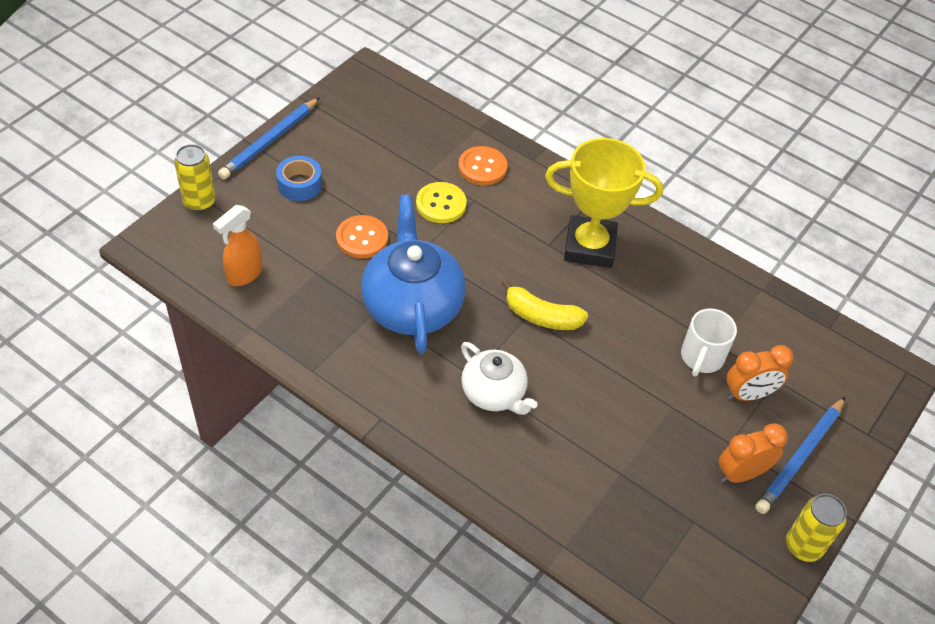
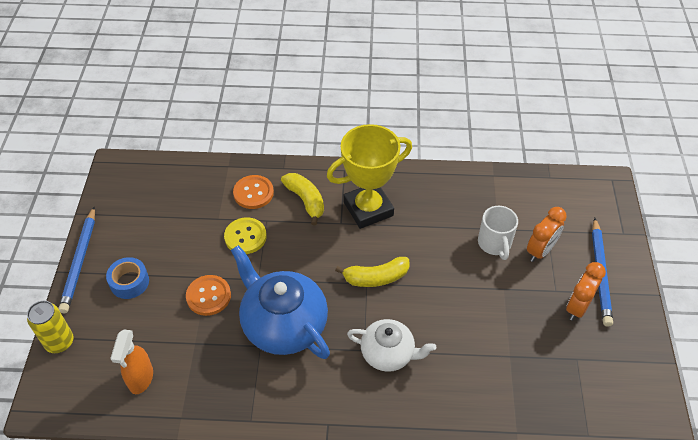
camera: 30 degrees left, 0 degrees up
(530, 203) = (305, 200): none -> yellow banana
(803, 546) = (647, 331): yellow can -> none

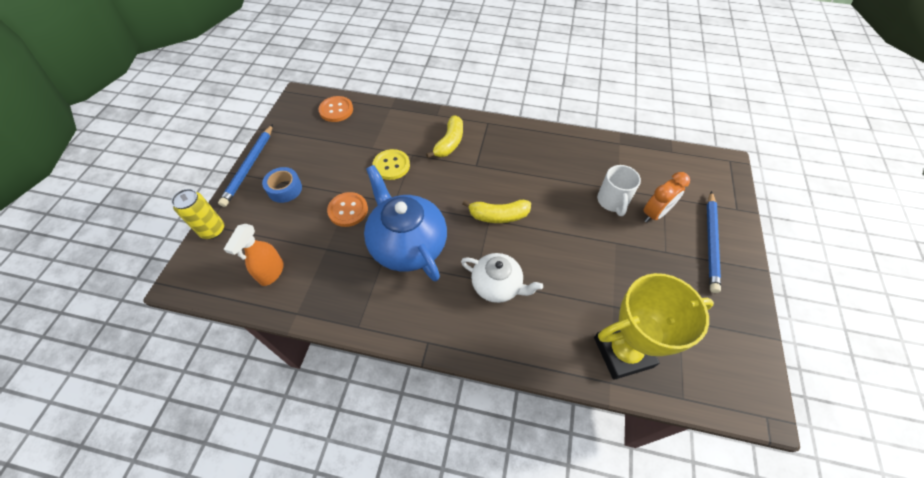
camera: 10 degrees right, 5 degrees up
(253, 193) = (406, 131): orange button -> orange button (336, 110)
(305, 200) = (449, 143): yellow banana -> yellow banana turned 45 degrees clockwise
(368, 209) = (502, 157): yellow trophy -> yellow trophy (623, 352)
(577, 307) = (685, 270): orange clock -> none

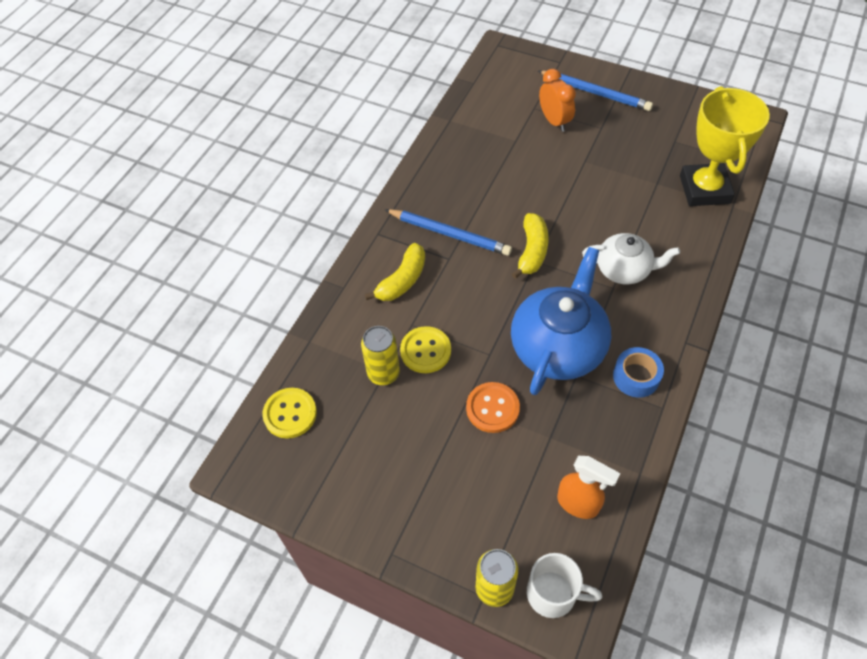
camera: 75 degrees left, 0 degrees up
(249, 167) = (378, 542): blue pencil -> blue pencil (449, 234)
(285, 189) = (437, 489): blue tape -> blue tape (636, 377)
(336, 110) = (290, 414): orange button -> yellow button
(370, 147) = (383, 373): none -> yellow can
(407, 244) = (558, 347): blue teapot -> blue teapot turned 135 degrees clockwise
(449, 143) = (402, 280): yellow banana -> yellow banana turned 90 degrees clockwise
(497, 285) = (624, 269): white teapot -> white teapot turned 60 degrees clockwise
(612, 201) = (532, 149): white mug -> white mug (553, 594)

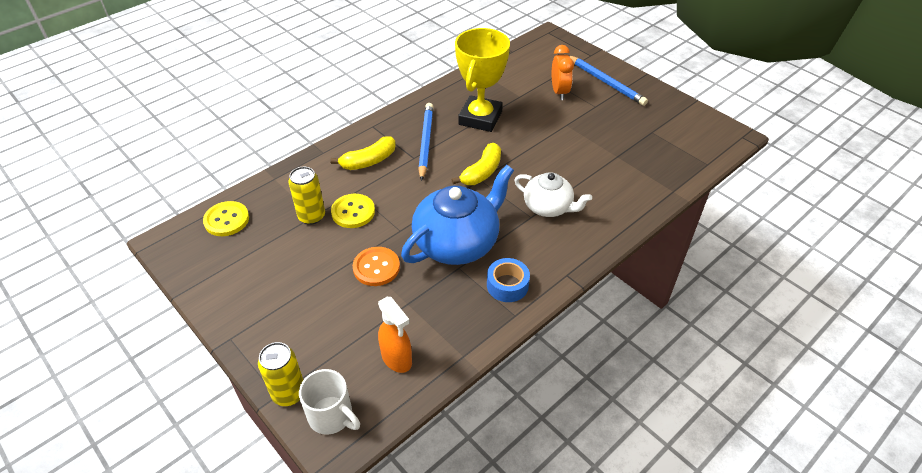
camera: 20 degrees right, 10 degrees down
(449, 234) = (425, 142): blue pencil -> blue pencil turned 135 degrees counterclockwise
(704, 189) = (655, 172): yellow trophy -> yellow trophy (480, 118)

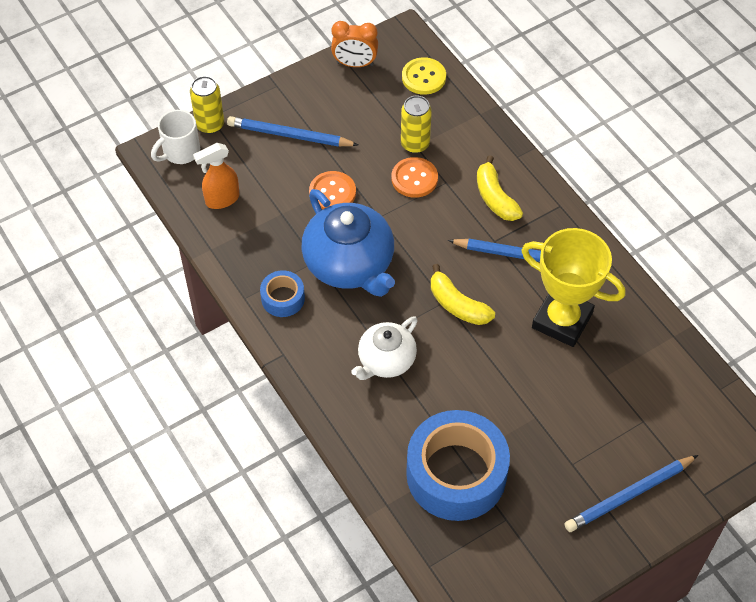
camera: 100 degrees right, 10 degrees up
(303, 314) = (289, 135): none -> blue pencil
(353, 212) = (414, 178): yellow button -> orange button
(559, 92) = (610, 427): orange clock -> orange clock (355, 64)
(630, 158) = (456, 474): none -> blue tape

